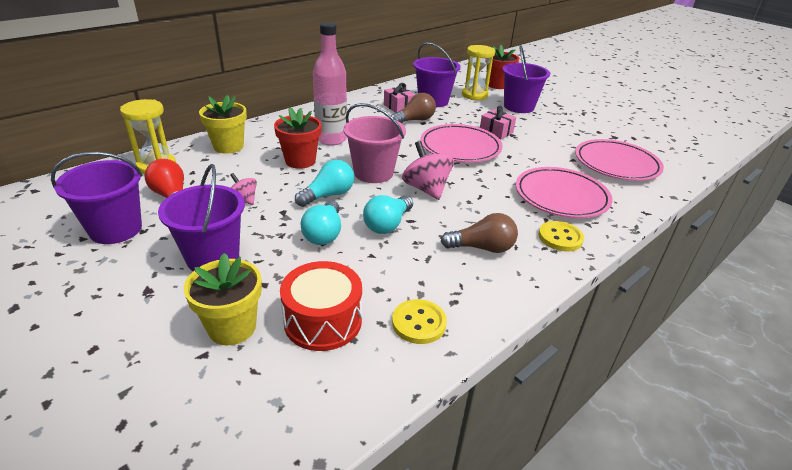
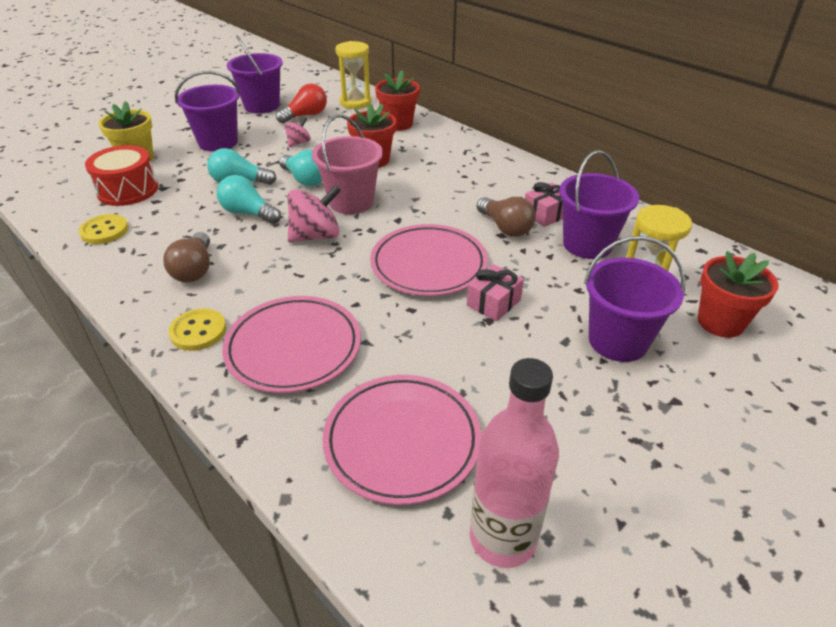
camera: 90 degrees right, 5 degrees up
(228, 146) = (398, 124): yellow flower pot -> red flower pot
(331, 139) = (428, 173): pink bottle -> pink bottle (502, 538)

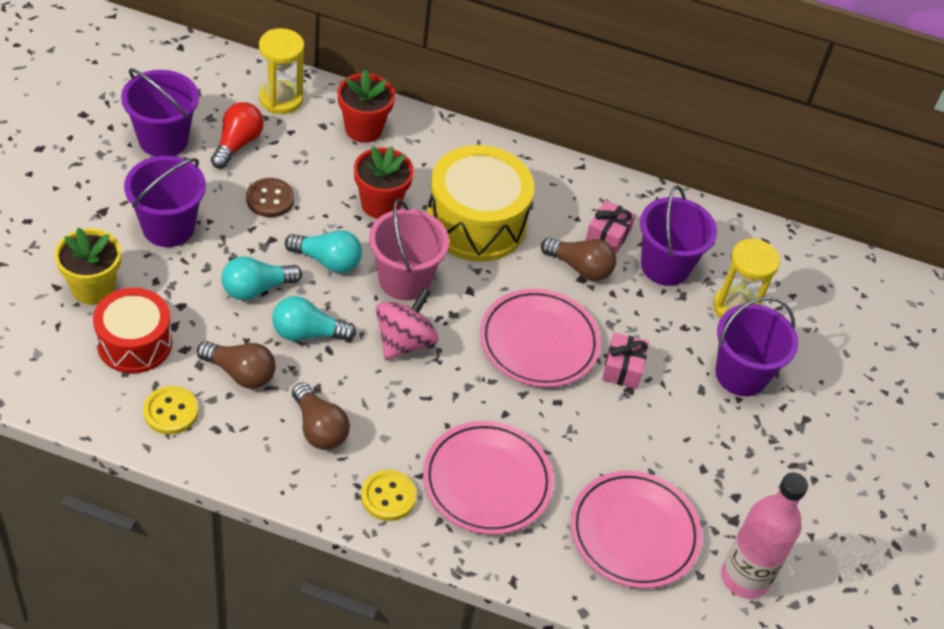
camera: 35 degrees left, 10 degrees up
(176, 223) = (240, 373): none -> brown light bulb
(298, 143) = (270, 199): pink spinning top -> brown button
(438, 184) = (476, 223): none -> yellow drum
(720, 322) = (808, 325): red flower pot -> none

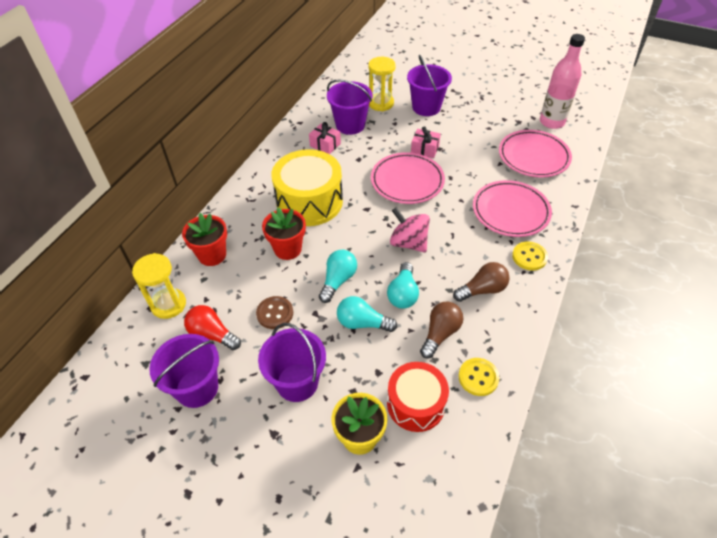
camera: 75 degrees left, 0 degrees up
(256, 288) = (362, 323): turquoise light bulb -> turquoise light bulb turned 120 degrees clockwise
(404, 280) = (357, 240): pink bucket -> none
(580, 268) = (350, 159): brown light bulb -> none

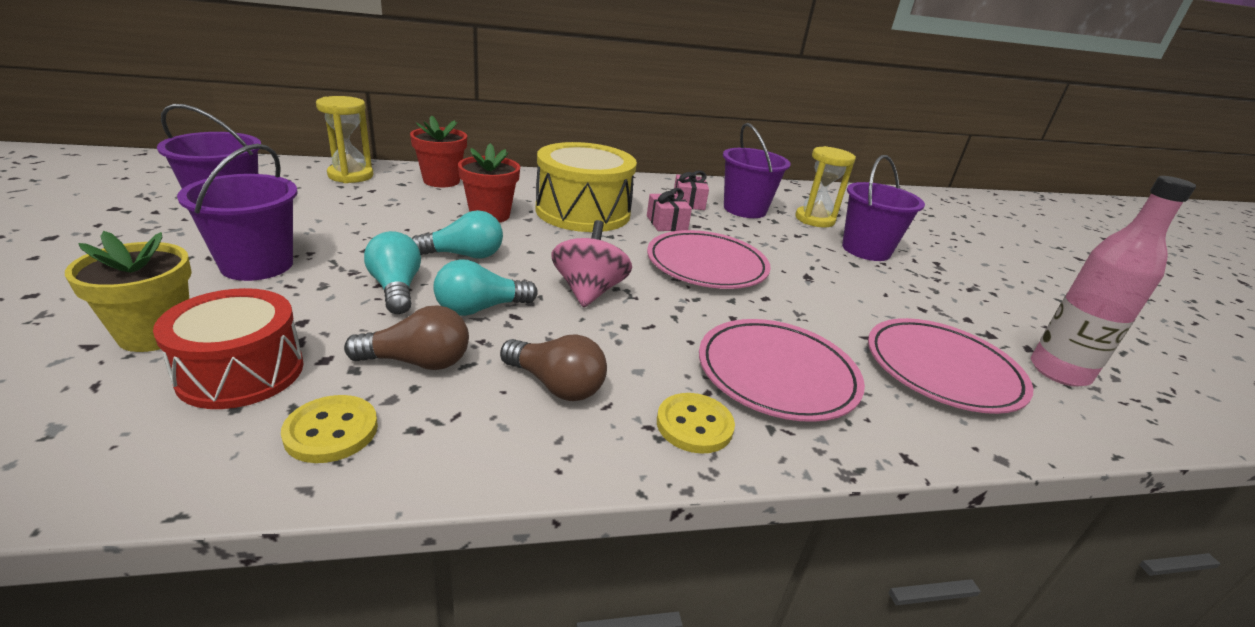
camera: 50 degrees right, 20 degrees down
(212, 334) = (318, 203): red light bulb -> none
(275, 313) = (374, 228): brown button -> none
(425, 149) = (787, 265): pink gift -> pink gift (666, 223)

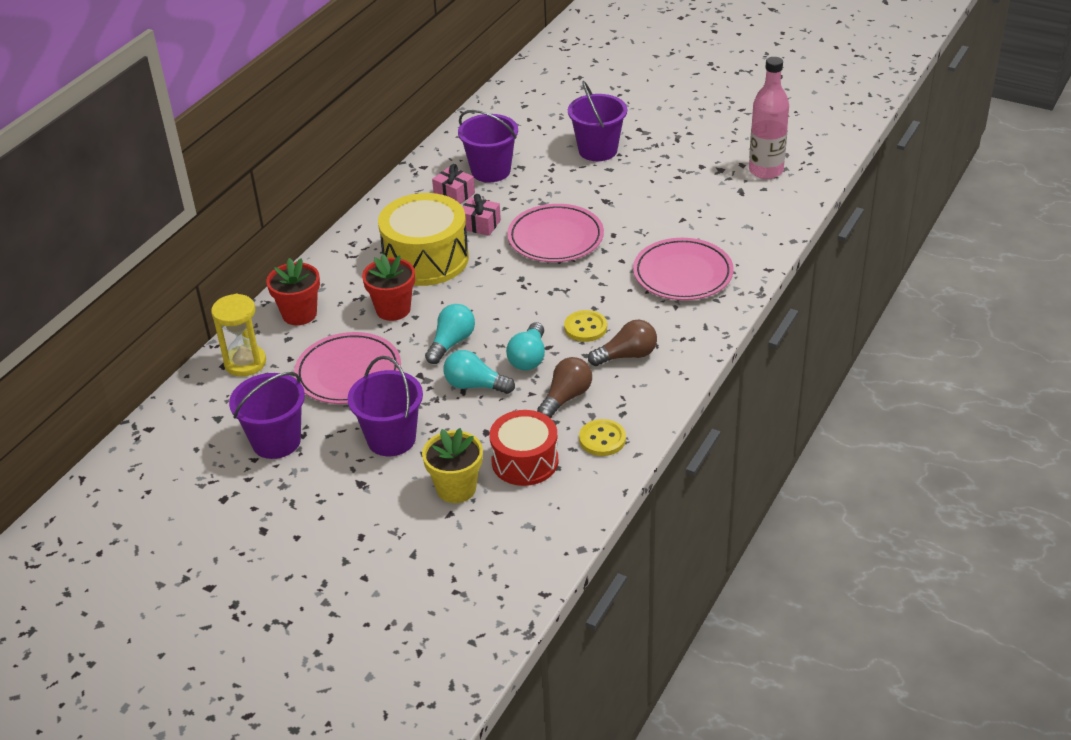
camera: 45 degrees left, 10 degrees up
(589, 291) = (545, 305): pink spinning top -> none
(694, 425) = (694, 323): yellow button -> yellow button (585, 327)
(814, 219) = (536, 145): yellow hourglass -> none
(942, 370) = (729, 212): pink plate -> pink plate (348, 373)

